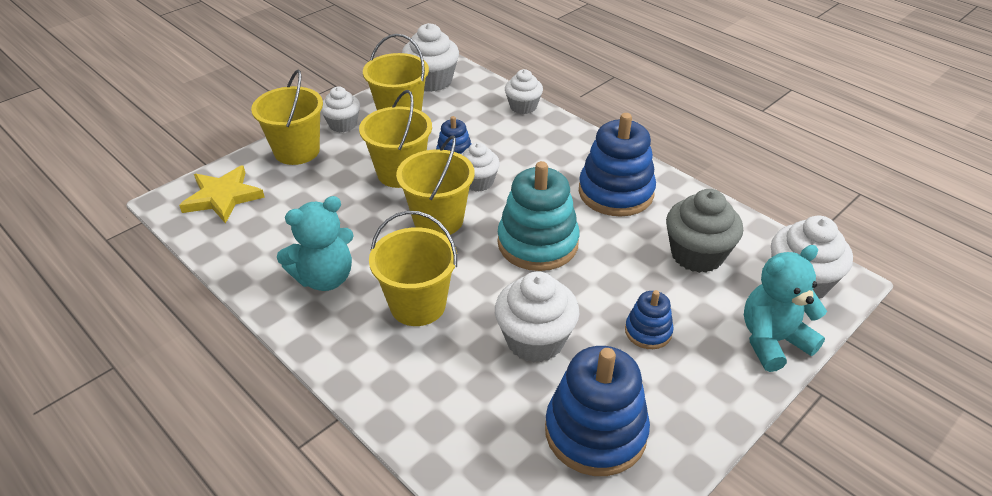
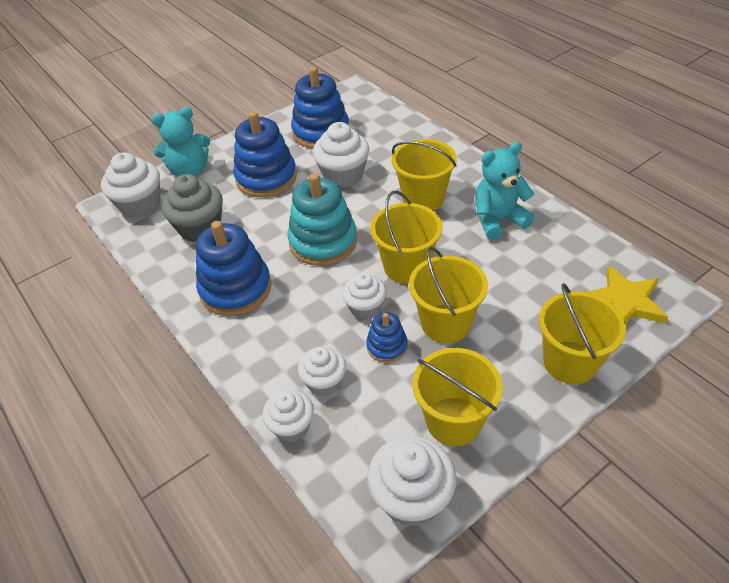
camera: 170 degrees left, 5 degrees up
(343, 124) = (525, 406): white cupcake -> white cupcake (324, 382)
(648, 331) = (266, 178): blue stacking toy -> blue stacking toy, size x1.94

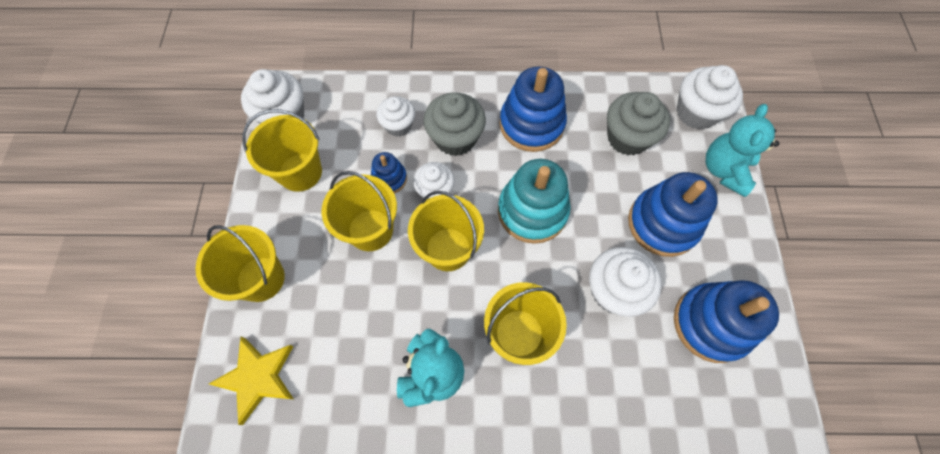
camera: 125 degrees right, 20 degrees up
(291, 426) = (385, 90): white cupcake -> none
(298, 329) = (455, 138): none -> grey cupcake

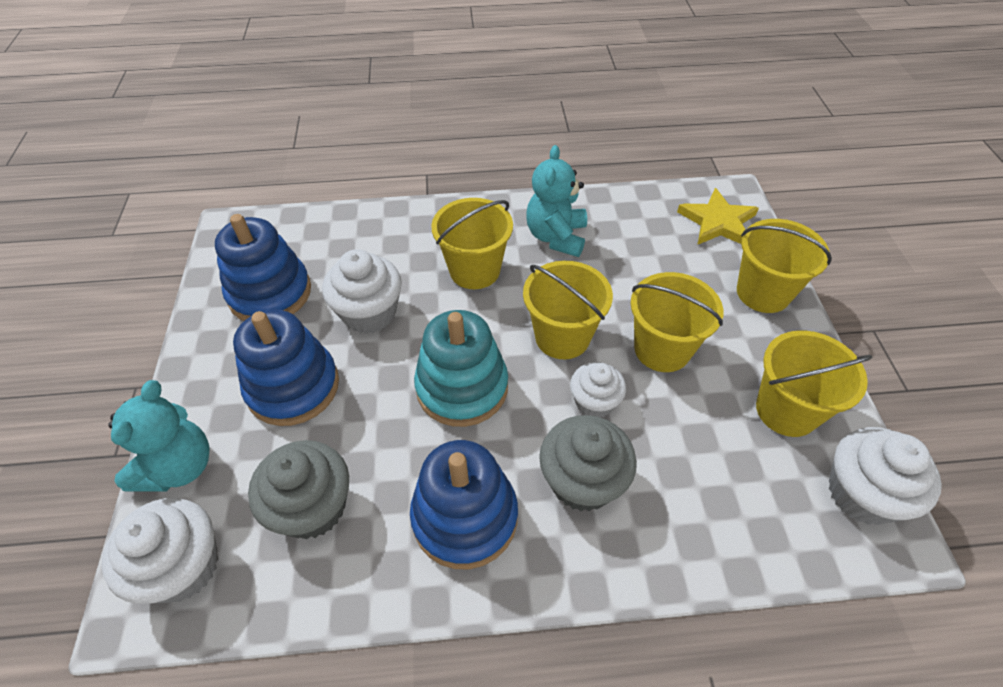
camera: 175 degrees right, 15 degrees down
(389, 178) = (661, 412): blue stacking toy -> none
(398, 125) = (676, 495): white cupcake -> none

